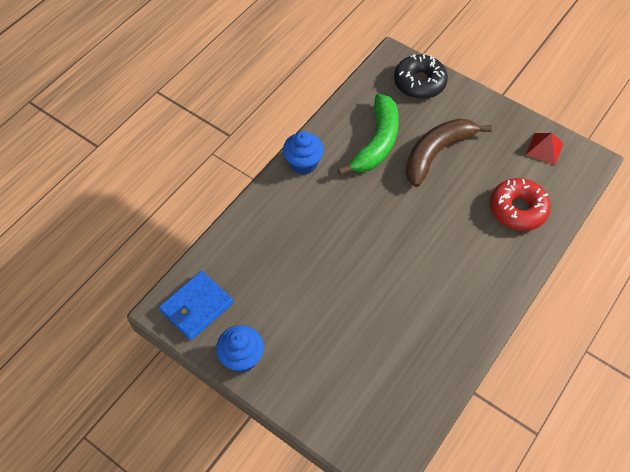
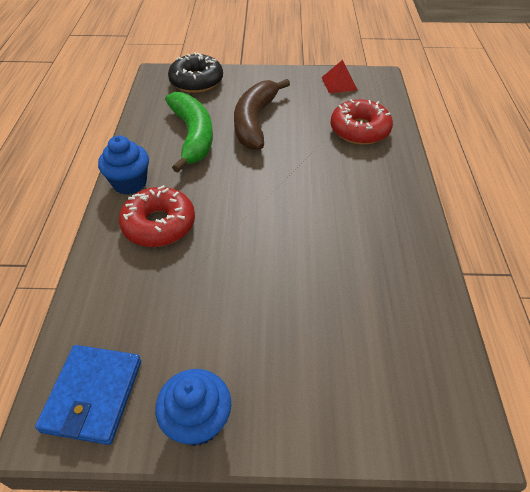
camera: 35 degrees left, 10 degrees down
(302, 211) = (159, 224): none -> red donut

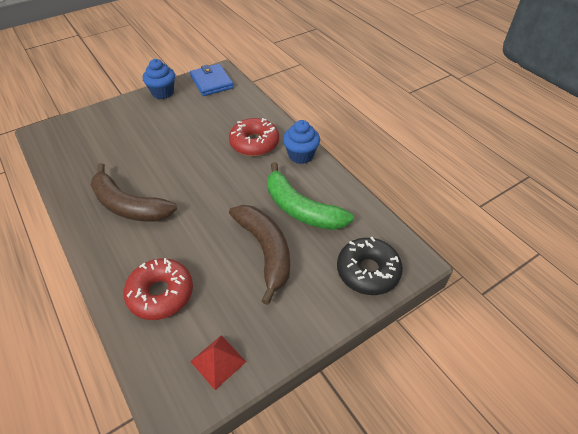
camera: 145 degrees right, 0 degrees up
(357, 217) = (128, 205): none -> brown banana

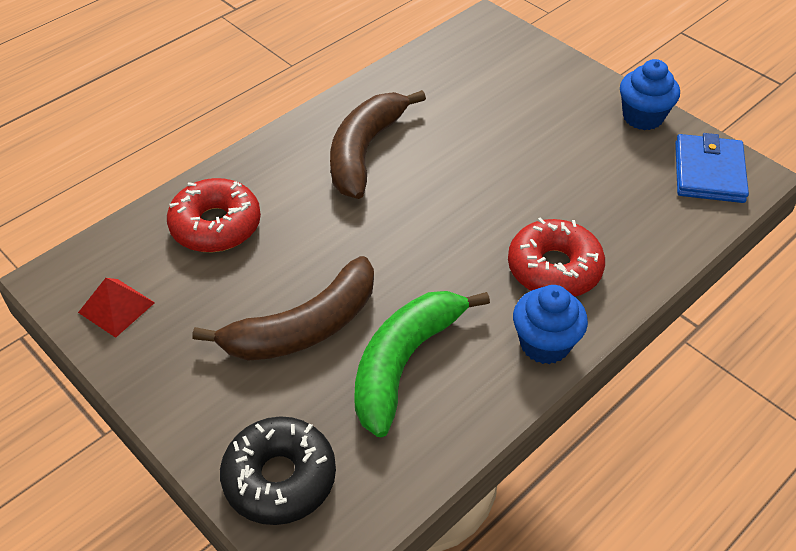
camera: 80 degrees right, 0 degrees up
(212, 82) = (709, 172): blue wallet -> blue wallet turned 45 degrees counterclockwise

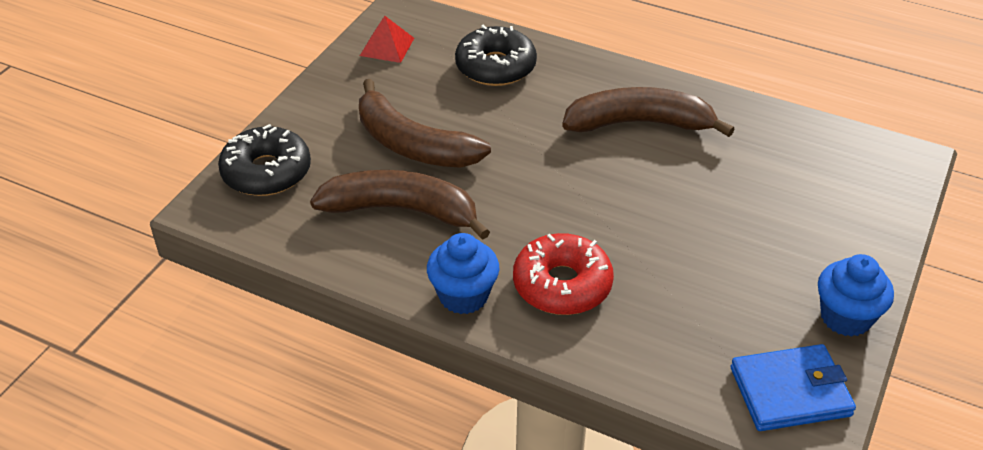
camera: 70 degrees right, 5 degrees down
(216, 225) = (495, 67): red donut -> black donut
(405, 362) = (402, 211): green banana -> brown banana

